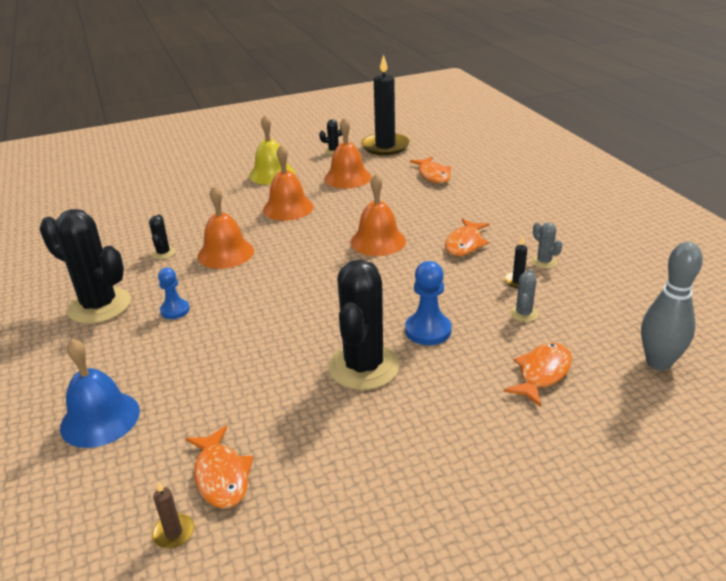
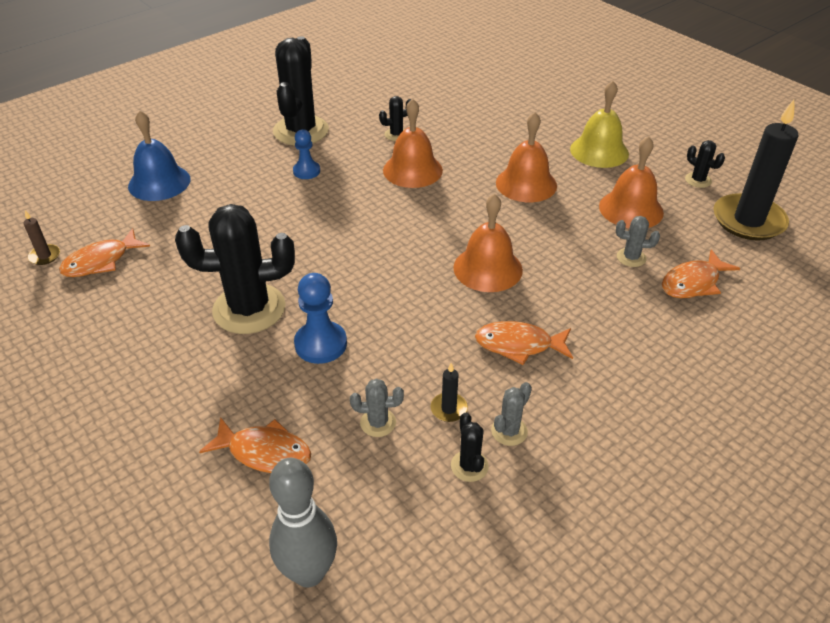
camera: 70 degrees right, 10 degrees up
(398, 188) = (631, 257): none -> grey cactus
(571, 282) = (469, 466): none -> black cactus

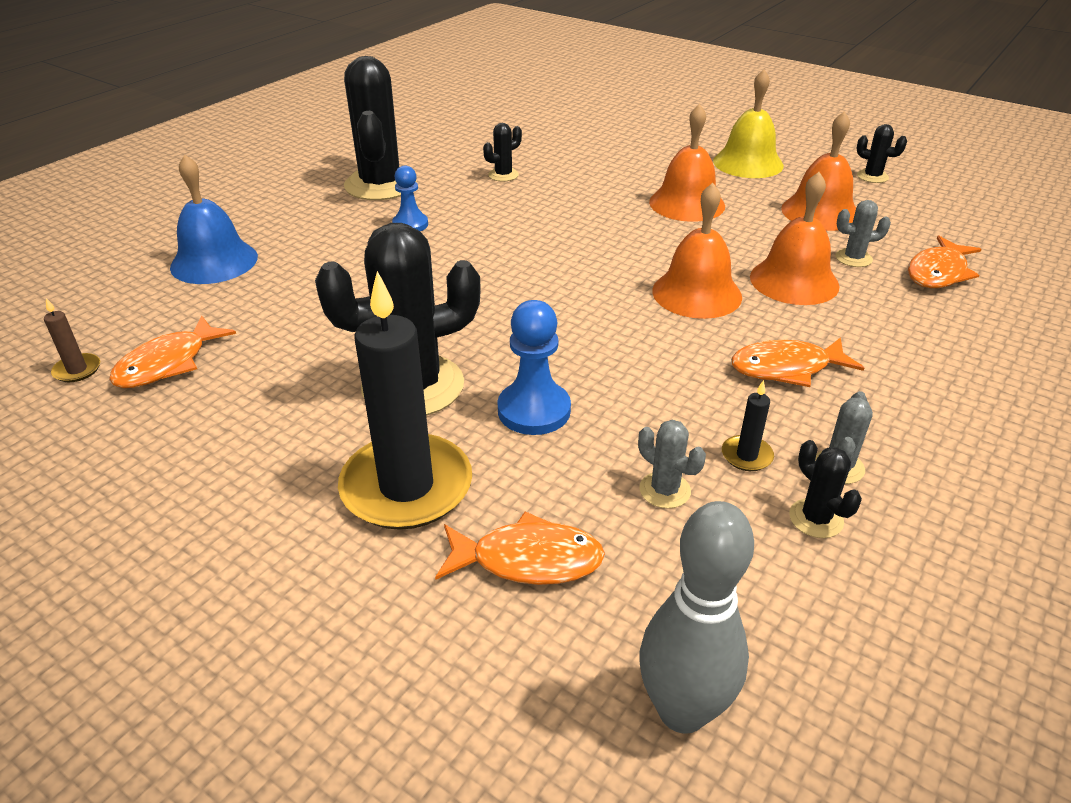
camera: 15 degrees left, 5 degrees down
(378, 423) = (665, 490): grey cactus -> grey cactus turned 60 degrees clockwise
(412, 170) = (544, 207): orange bell -> orange bell (794, 281)
(748, 220) = (951, 206): black candle -> black candle (406, 486)

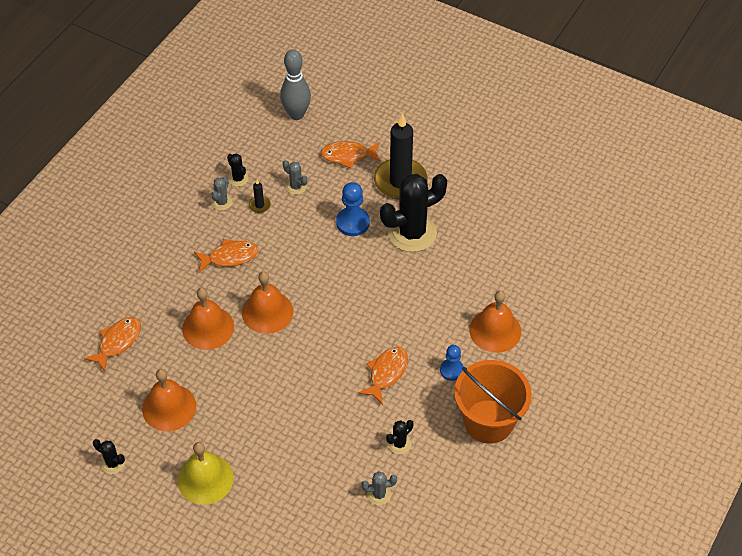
camera: 175 degrees right, 15 degrees up
(77, 370) = (578, 231): brown candle -> none
(168, 363) = (537, 238): orange fish -> orange fish (386, 373)
(214, 261) = (560, 321): blue bell -> none
(380, 185) = (488, 421): black cactus -> orange bucket
(687, 203) = (262, 412): orange bell -> orange bell (495, 330)
(853, 258) = (164, 353): grey cactus -> grey cactus (379, 494)

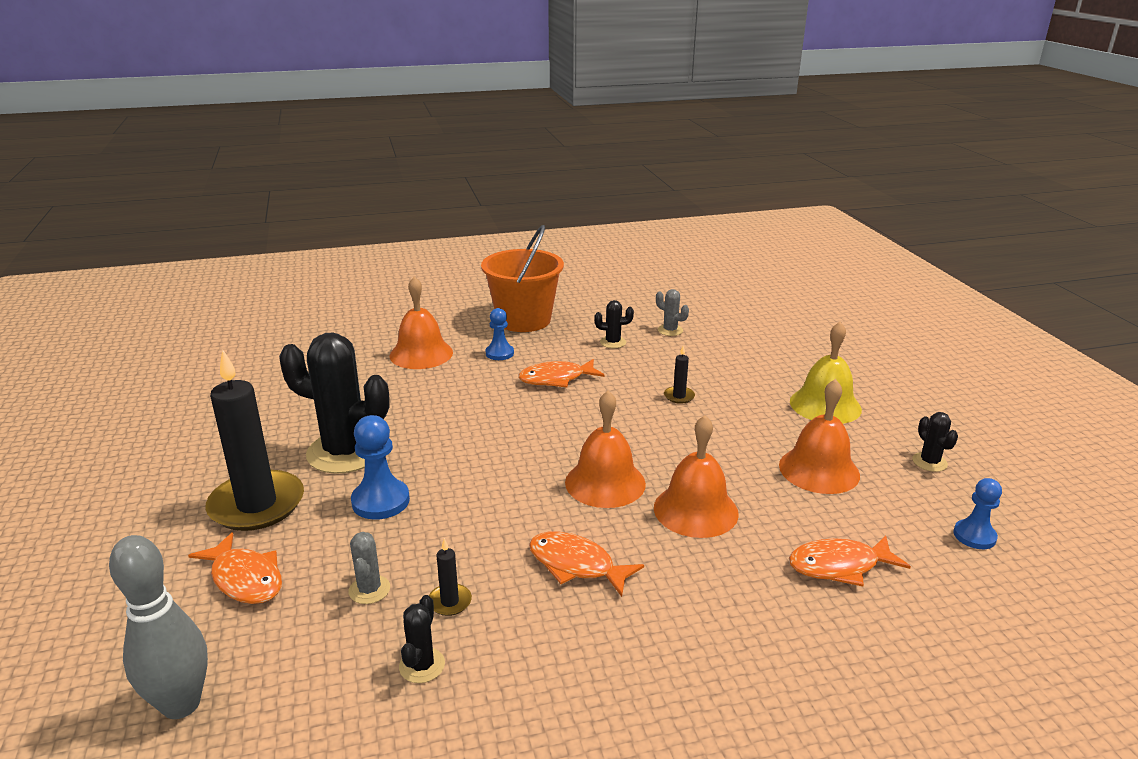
camera: 135 degrees left, 25 degrees down
(64, 413) = (974, 536): none -> blue pawn
(222, 202) = (493, 646): grey cactus -> none
(298, 415) = (679, 396): none -> black candle

